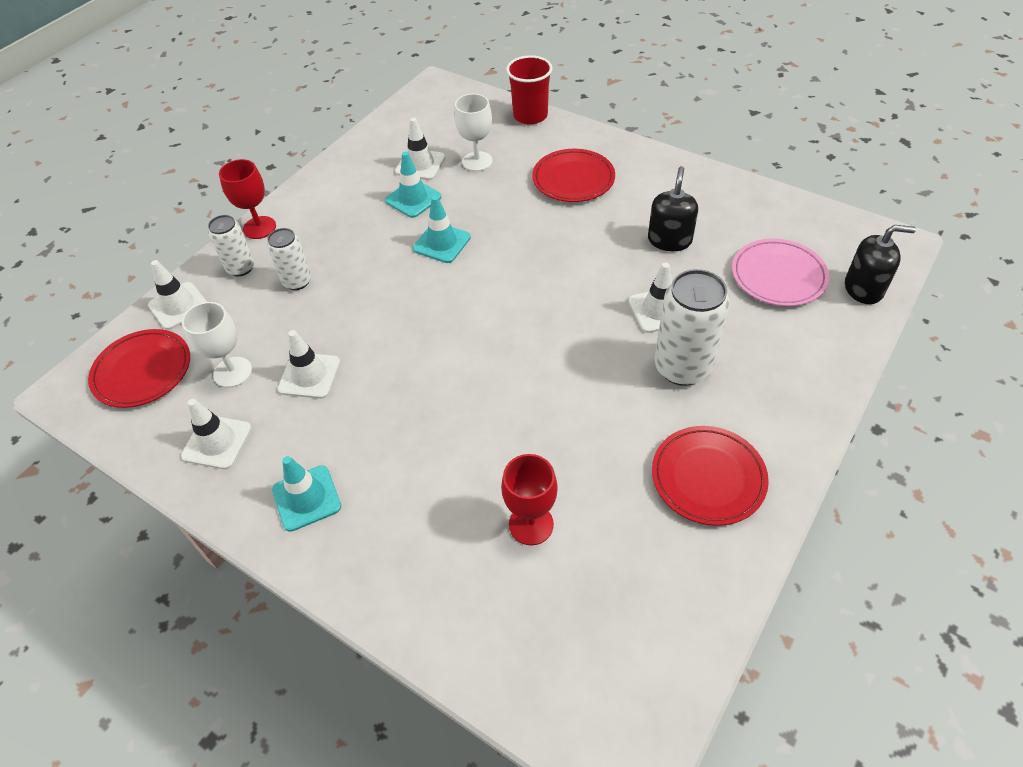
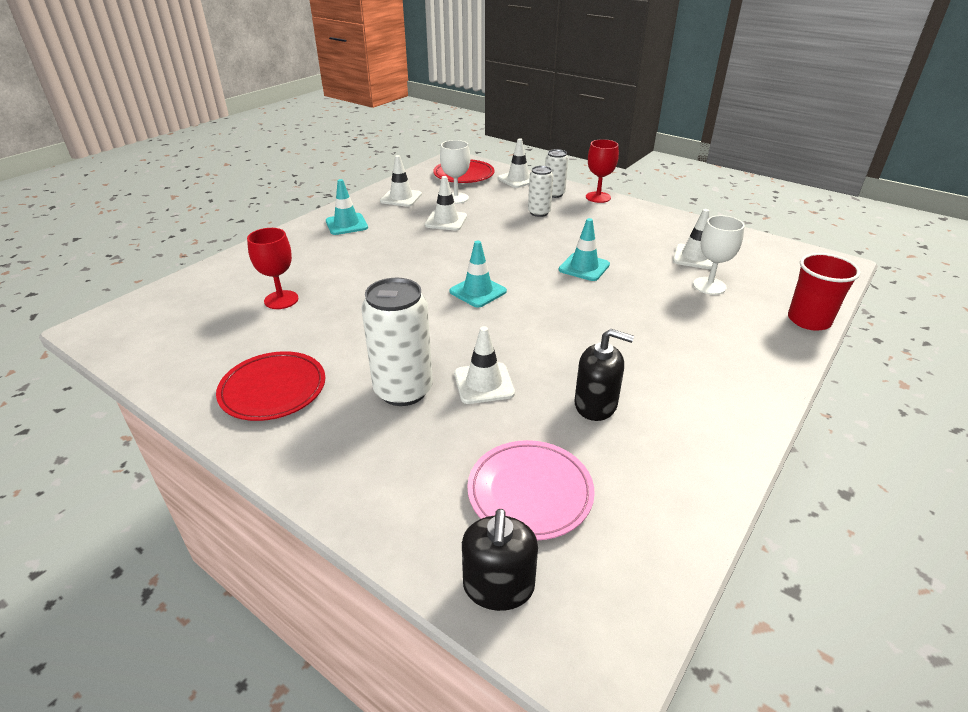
camera: 90 degrees right, 15 degrees down
(413, 199) = (643, 254): turquoise traffic cone -> turquoise traffic cone (478, 291)
(573, 179) = (695, 343): red plate -> none

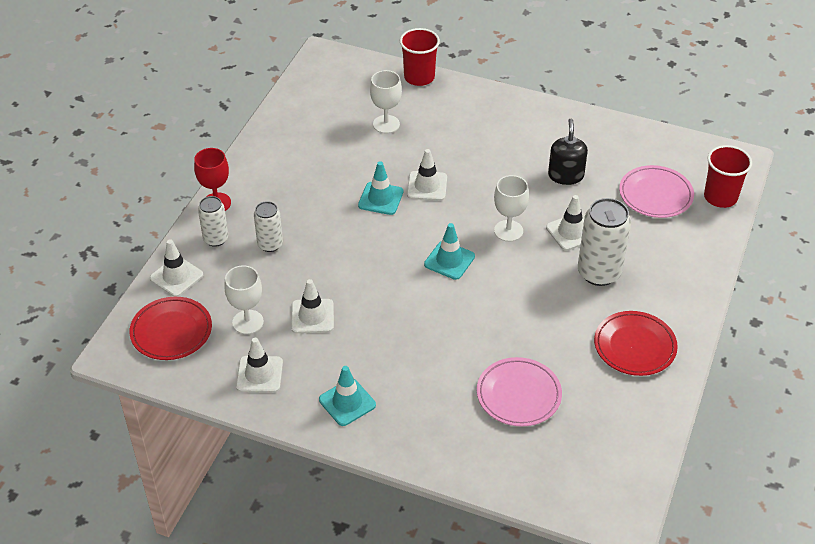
camera: 105 degrees left, 10 degrees up
(281, 300) = (518, 395): red goblet -> pink plate
(498, 586) = (720, 197): black soap dispenser -> red cup
(506, 336) = (508, 231): none -> white goblet
(695, 257) = (337, 132): white traffic cone -> white traffic cone (427, 186)

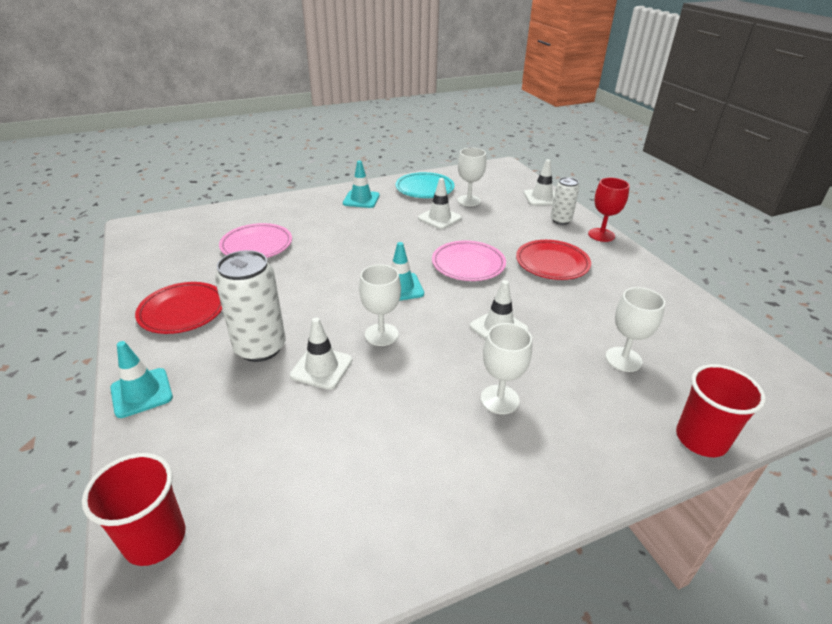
camera: 135 degrees right, 10 degrees down
(171, 331) = (497, 182): red plate -> red plate (552, 263)
(259, 374) = (424, 188): white traffic cone -> turquoise plate
(270, 244) = (528, 234): white can -> none
(380, 198) = (515, 297): turquoise traffic cone -> turquoise traffic cone (141, 393)
(489, 151) = (499, 399): none -> white goblet
(566, 175) = (389, 427): black soap dispenser -> none
(655, 195) = (257, 476): pink plate -> pink plate (468, 264)

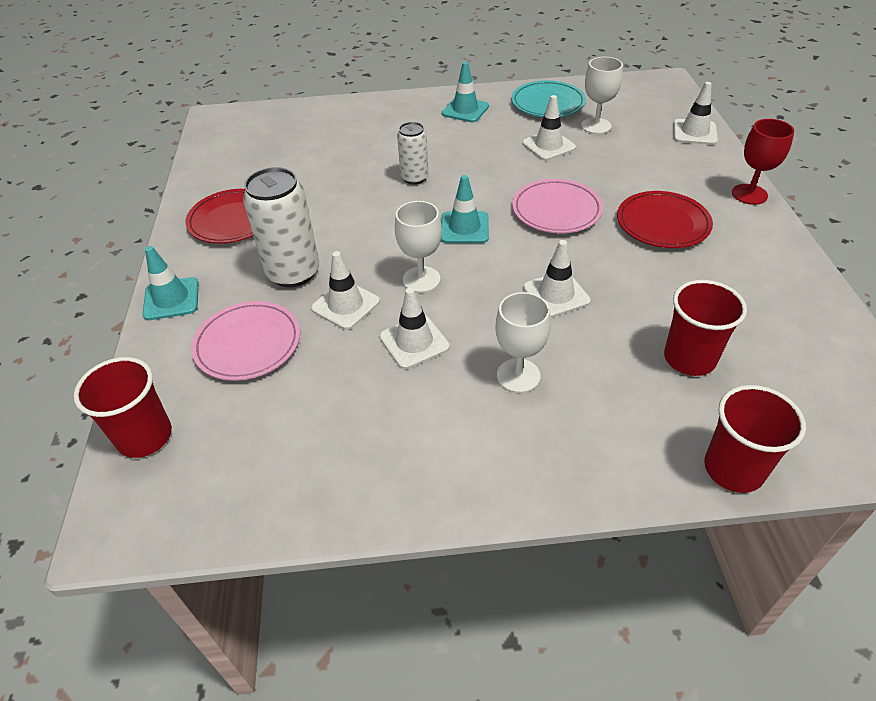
camera: 20 degrees right, 10 degrees up
(256, 245) = (329, 154): pink plate -> pink plate (248, 344)
(397, 388) = (414, 342): none -> white traffic cone
(561, 220) = (704, 167): white can -> white can (414, 178)
(623, 359) = (689, 358): white goblet -> red cup

